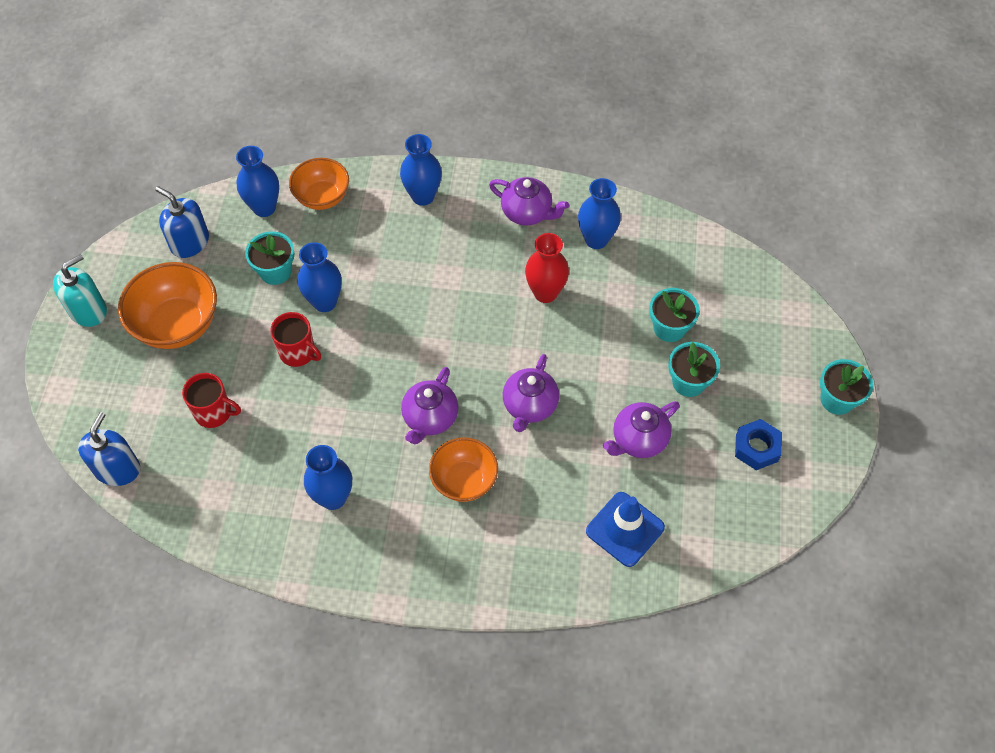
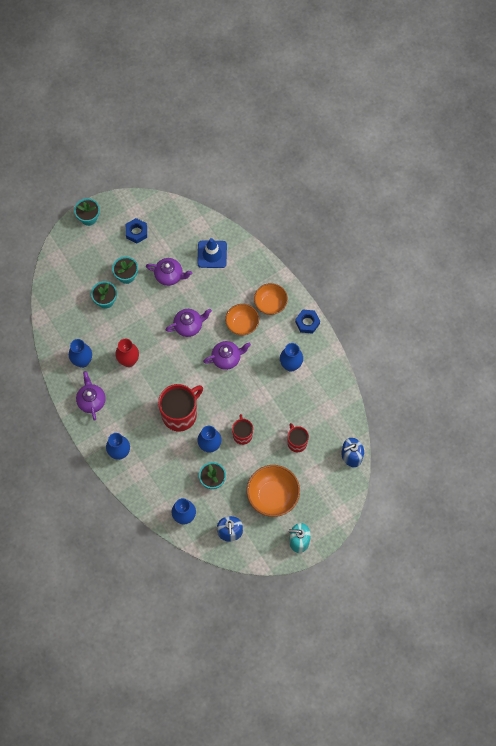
camera: 130 degrees left, 10 degrees up
(322, 197) = (157, 496): orange bowl -> orange bowl (270, 304)
(377, 580) = (307, 323): none -> blue nut
(405, 299) = (180, 414): none -> red mug

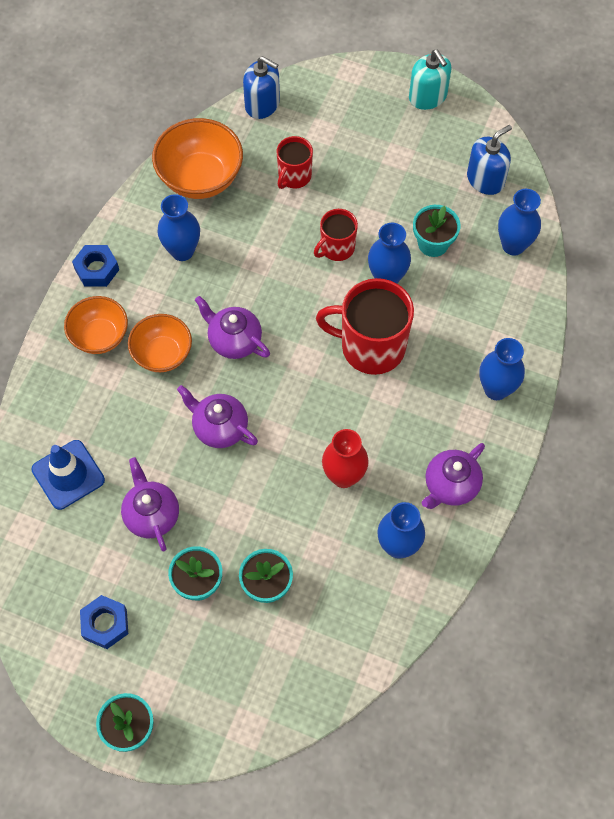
camera: 125 degrees left, 5 degrees down
(272, 496) = (393, 160): orange bowl -> orange bowl (200, 178)

